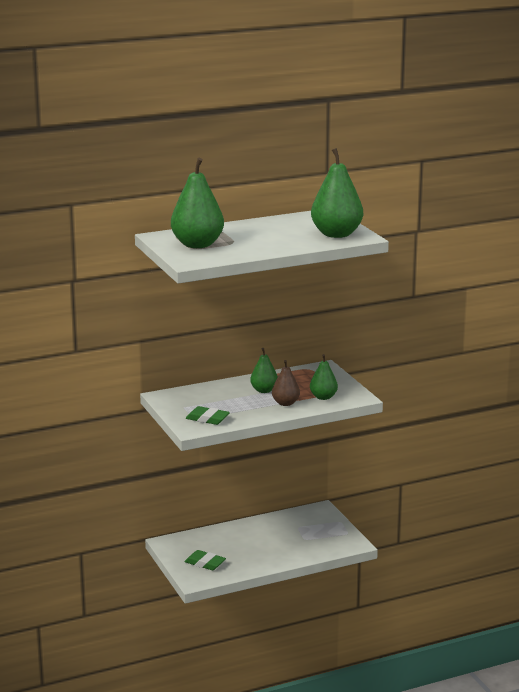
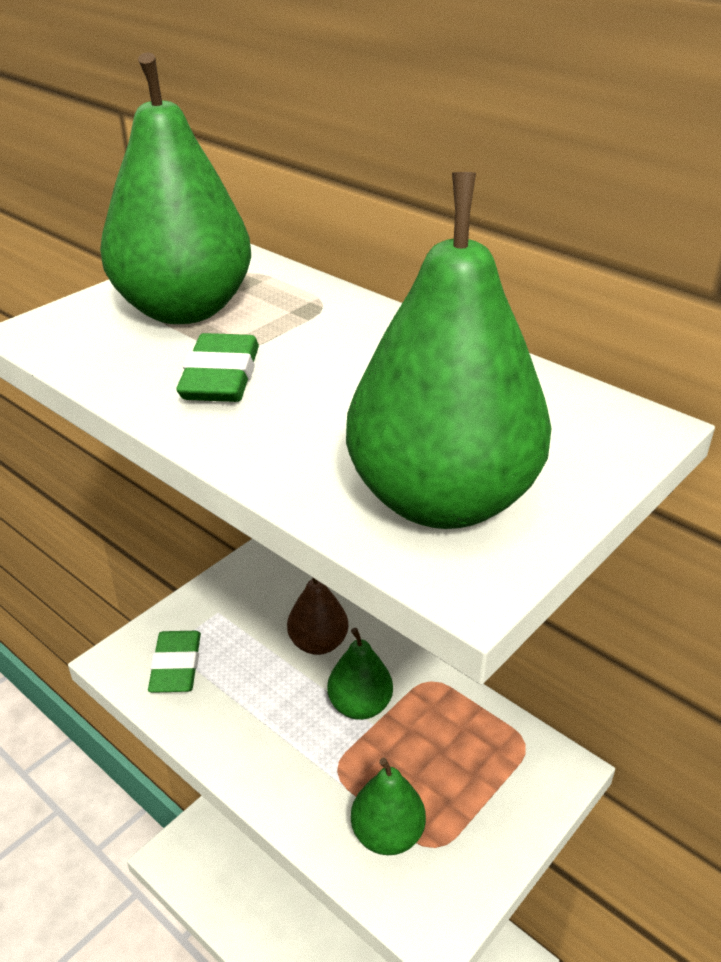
camera: 65 degrees right, 15 degrees up
(205, 563) = (229, 848): green eraser -> green eraser (221, 377)
(285, 403) = (314, 770): brown pear -> brown pear (318, 643)

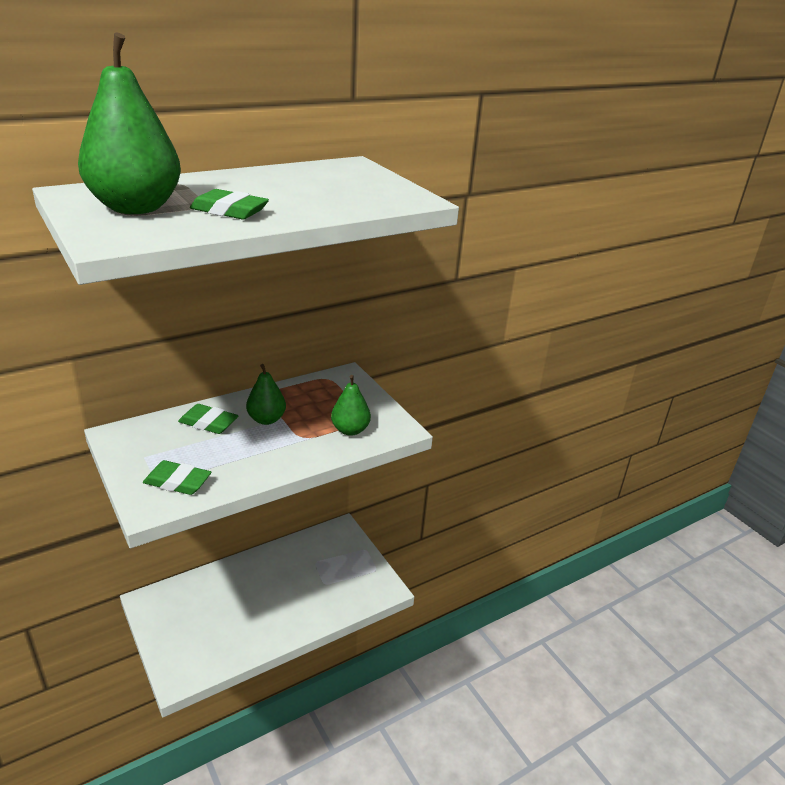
camera: 75 degrees left, 5 degrees down
(318, 643) = (208, 423): brown pear -> green eraser
(442, 500) = (374, 194): green pear -> none

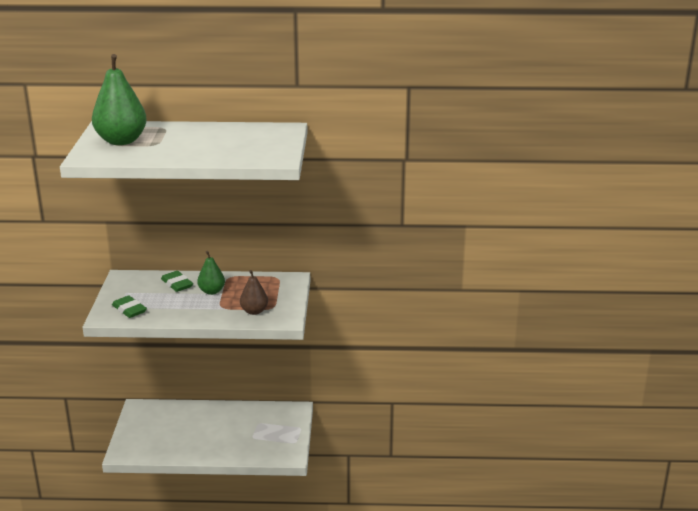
camera: 35 degrees right, 5 degrees down
(229, 211) = (163, 150): green eraser -> none
(350, 430) = (254, 311): green pear -> brown pear

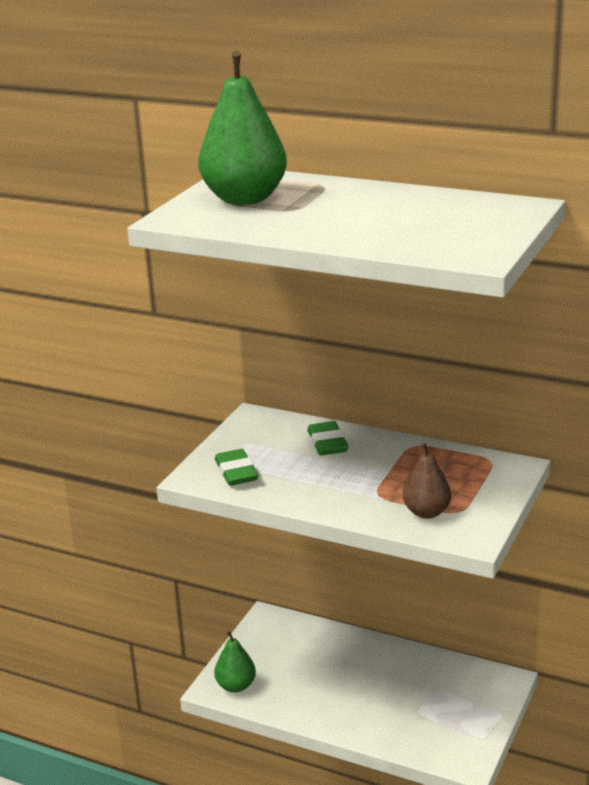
camera: 25 degrees right, 0 degrees up
(211, 291) = (374, 465): green pear -> green pear (236, 686)

